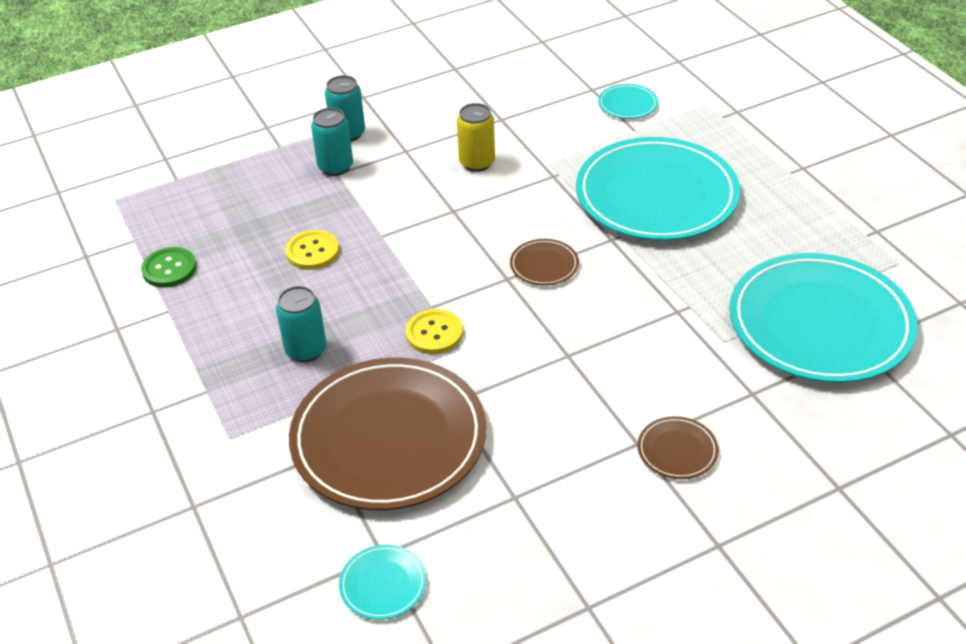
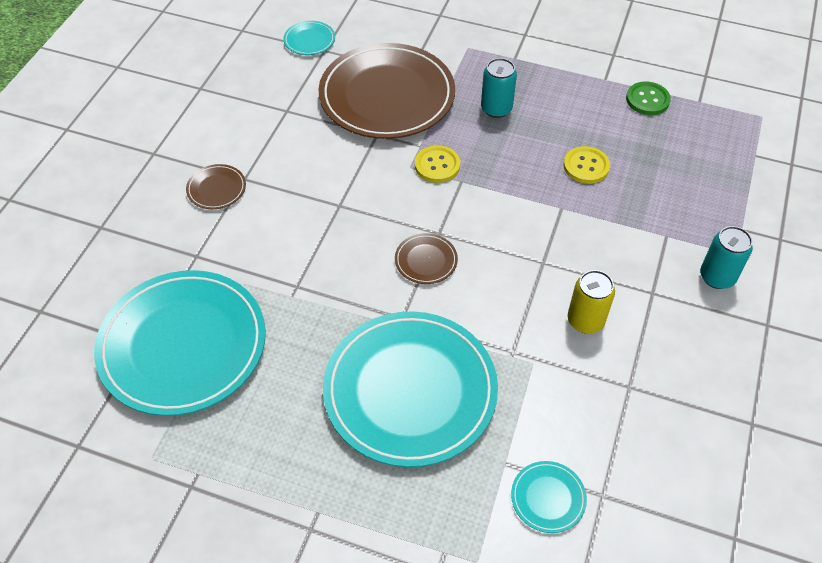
camera: 135 degrees right, 10 degrees up
(335, 167) = (676, 240): turquoise can -> none

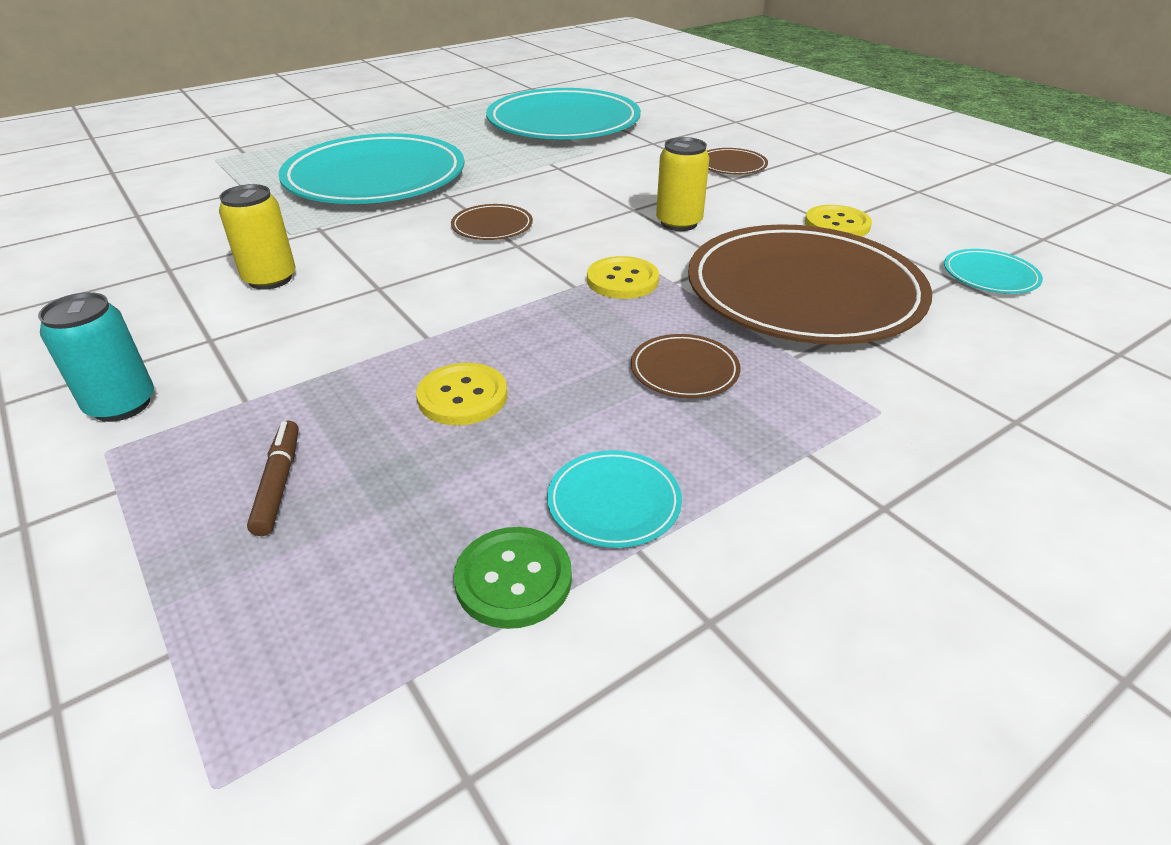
camera: 125 degrees right, 15 degrees down
(287, 108) = (837, 224): none -> yellow button
(342, 174) = (679, 223): none -> yellow can
(496, 109) = (684, 370): turquoise can -> brown plate
(548, 498) = (188, 195): turquoise plate -> turquoise plate (614, 502)
(685, 184) = (279, 483): none -> brown marker

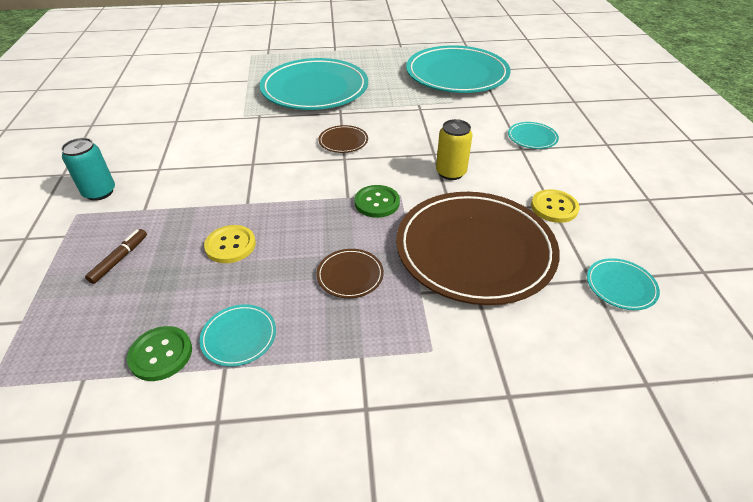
camera: 30 degrees right, 5 degrees up
(270, 279) = (211, 141): yellow can -> none
(622, 280) = (377, 202): yellow button -> green button
(731, 165) = (532, 138): brown plate -> turquoise plate

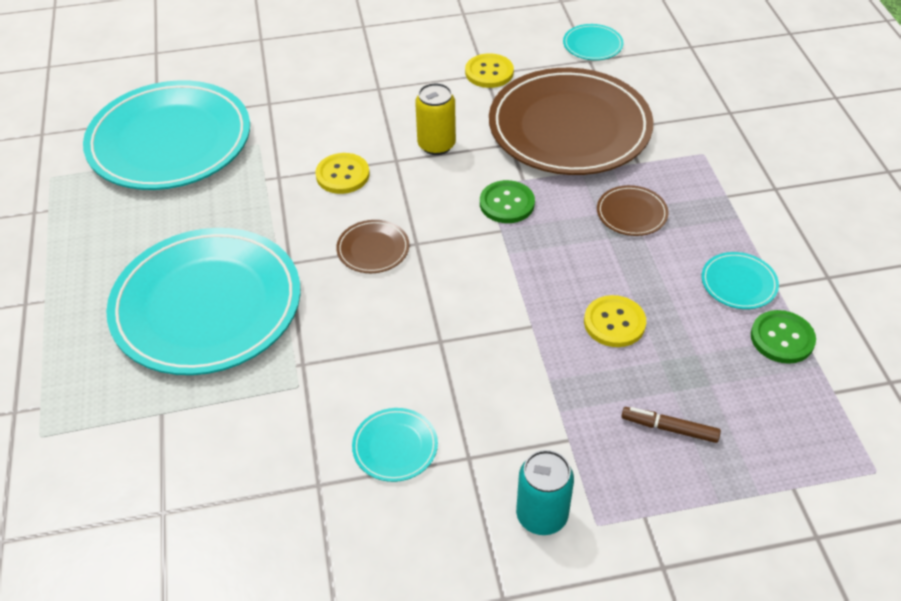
camera: 95 degrees left, 5 degrees up
(419, 131) = (342, 175): none -> yellow button
(532, 138) = (353, 78): turquoise plate -> turquoise plate (395, 447)

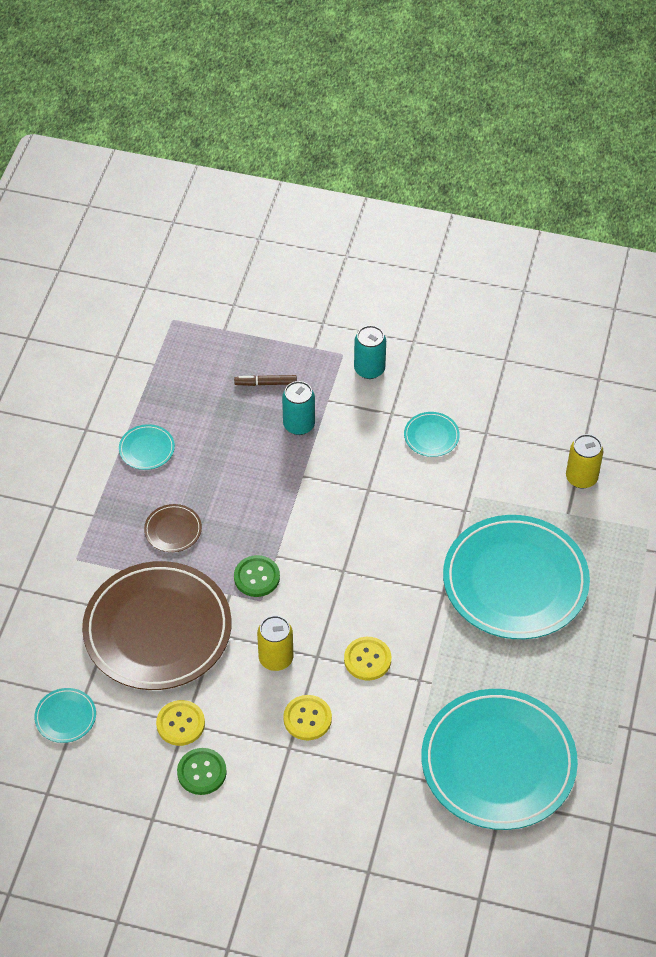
camera: 155 degrees left, 5 degrees up
(154, 473) = (581, 478): none -> yellow can
(373, 249) = (377, 579): brown plate -> none
(582, 388) = (299, 425): none -> turquoise can
(614, 323) = (248, 456): yellow button -> yellow button (307, 718)
(669, 428) = (265, 383): brown marker -> brown marker turned 135 degrees clockwise
(782, 338) = (154, 404): green button -> green button (202, 772)

